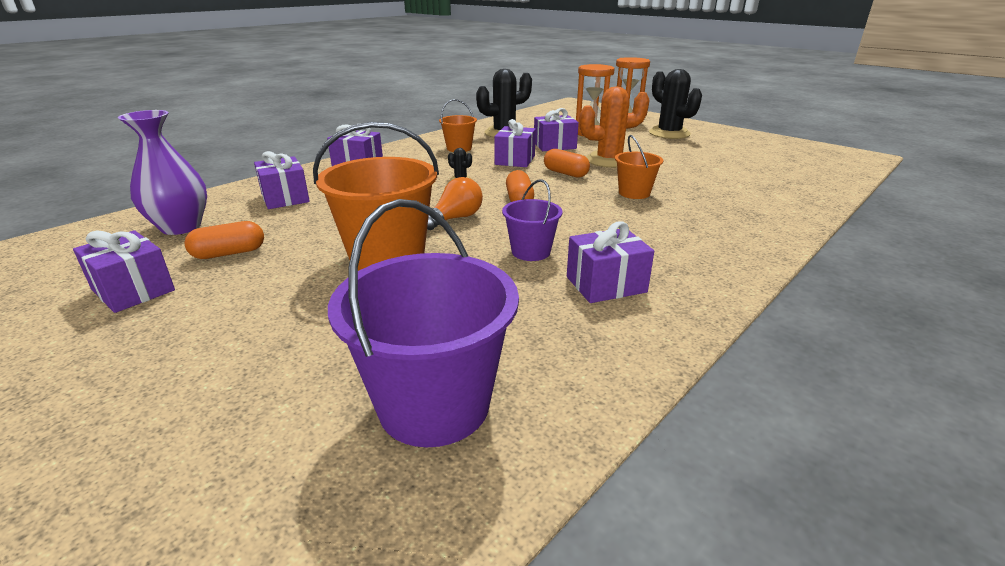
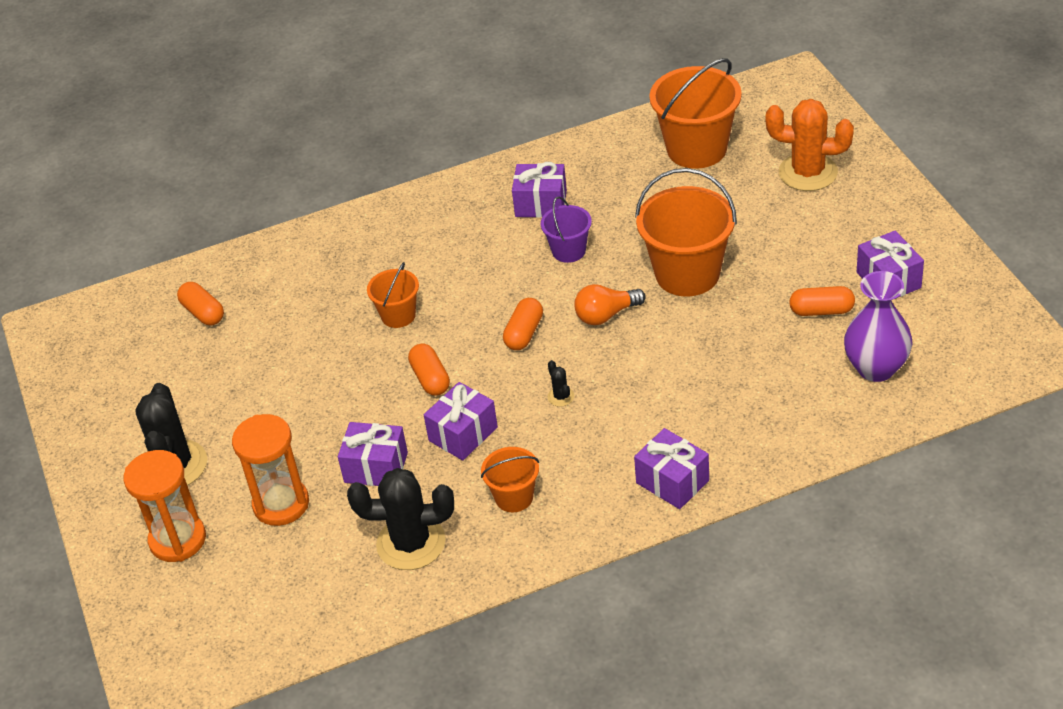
camera: 150 degrees left, 15 degrees up
(285, 198) = (772, 404): purple gift -> none
(434, 404) = (696, 149): purple bucket -> orange bucket
(609, 160) = (348, 399): orange cactus -> orange cactus (808, 172)
(778, 174) = (203, 313): none -> orange capsule

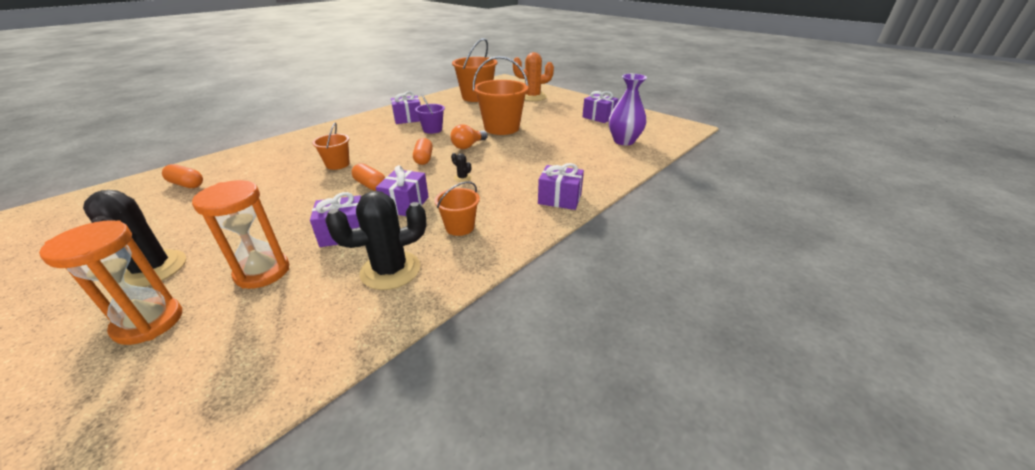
camera: 30 degrees left, 10 degrees down
(821, 311) = (578, 129): orange capsule -> none

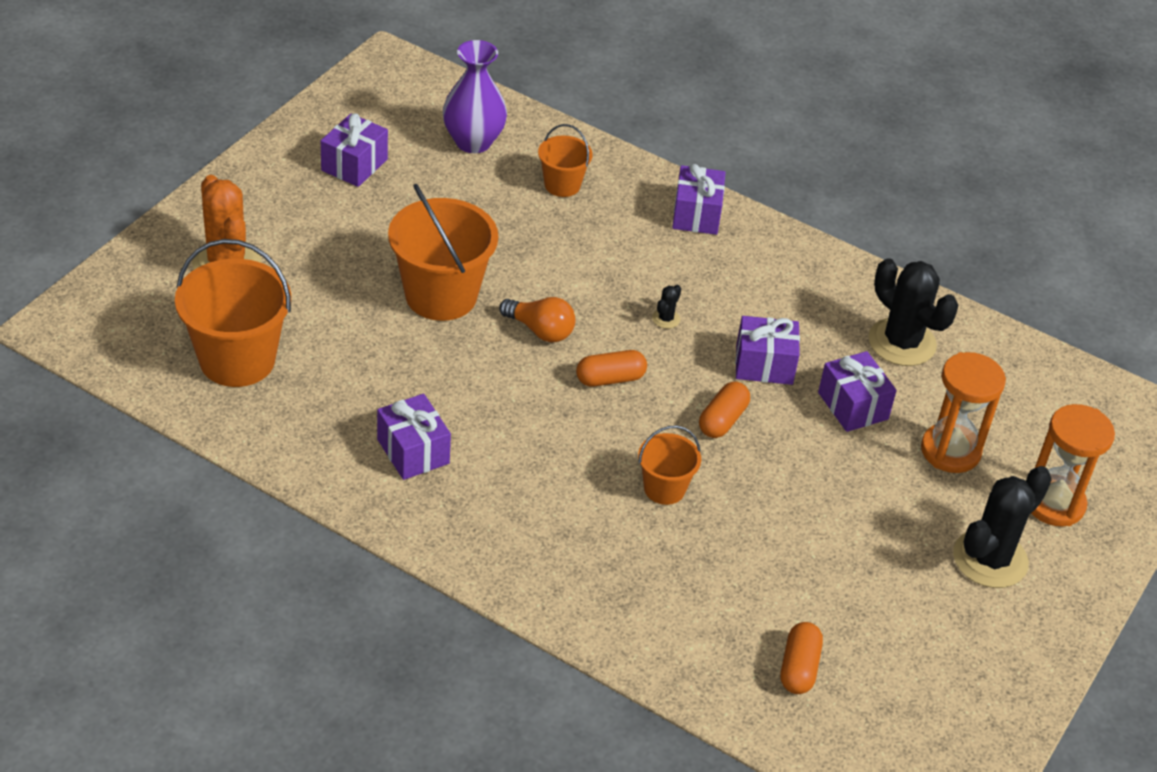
camera: 105 degrees left, 10 degrees up
(432, 130) = (471, 396): purple bucket -> none
(460, 227) = (798, 300): orange bucket -> orange bucket (562, 185)

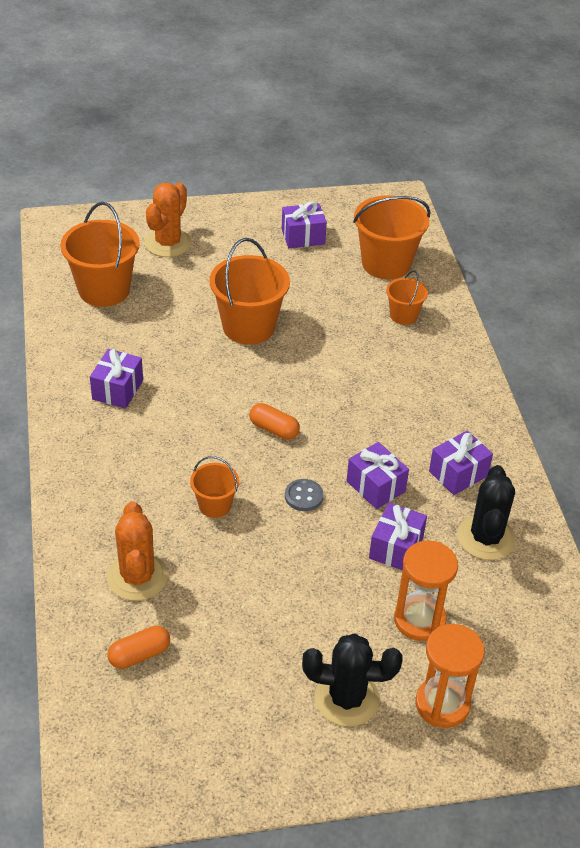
camera: 50 degrees right, 0 degrees up
(473, 142) = (386, 263): purple vase -> orange bucket
(540, 330) = (274, 379): orange light bulb -> none
(666, 319) = (355, 422): black cactus -> none
(696, 214) = (462, 381): purple gift -> purple gift (458, 474)
(697, 606) = (137, 577): none -> orange cactus
(722, 420) = (304, 496): orange capsule -> grey button

